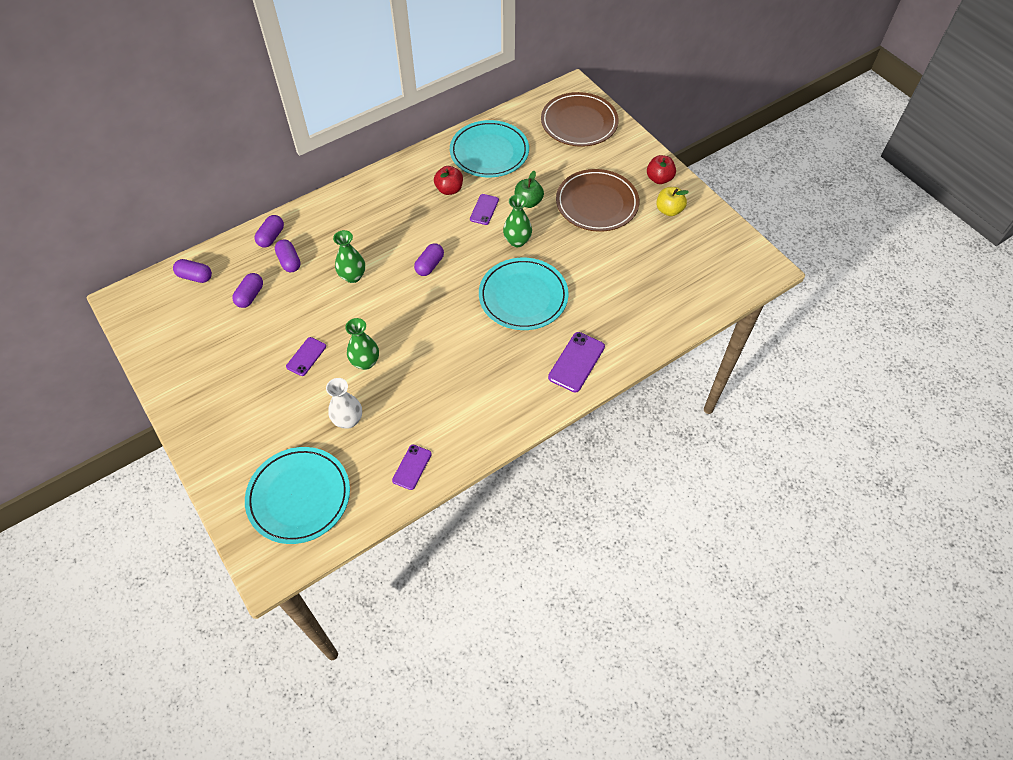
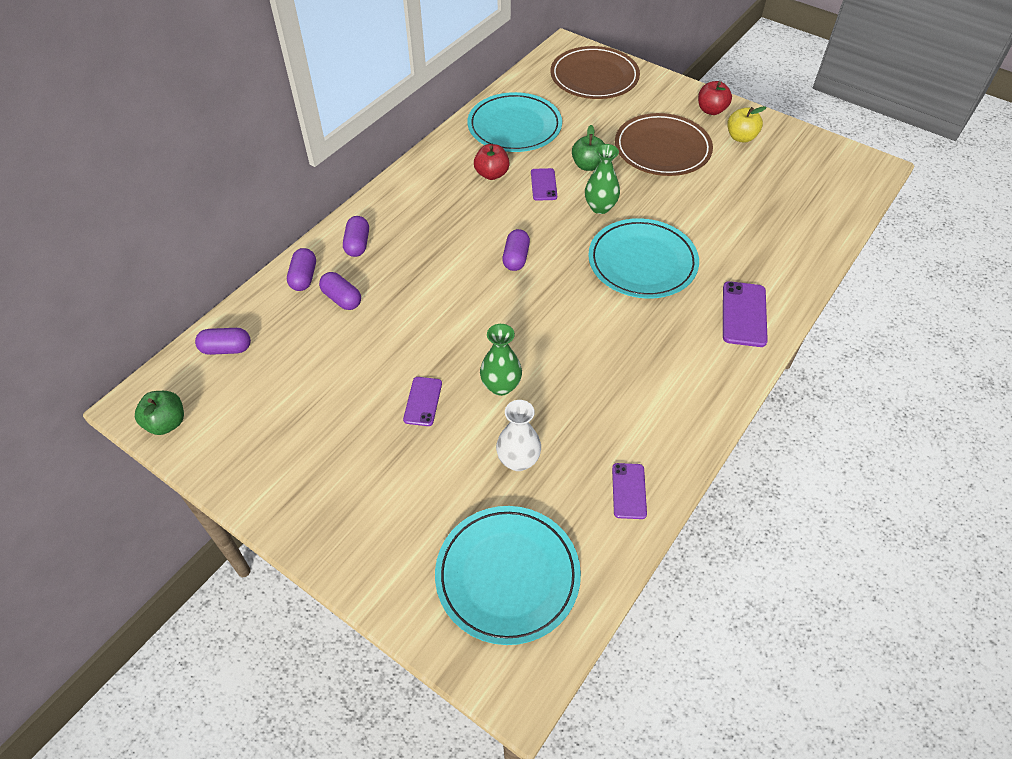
camera: 20 degrees left, 5 degrees down
(134, 319) = (166, 423): none -> green apple
(250, 296) = (312, 351): purple capsule -> purple capsule (357, 244)
(353, 276) = (430, 294): green vase -> none

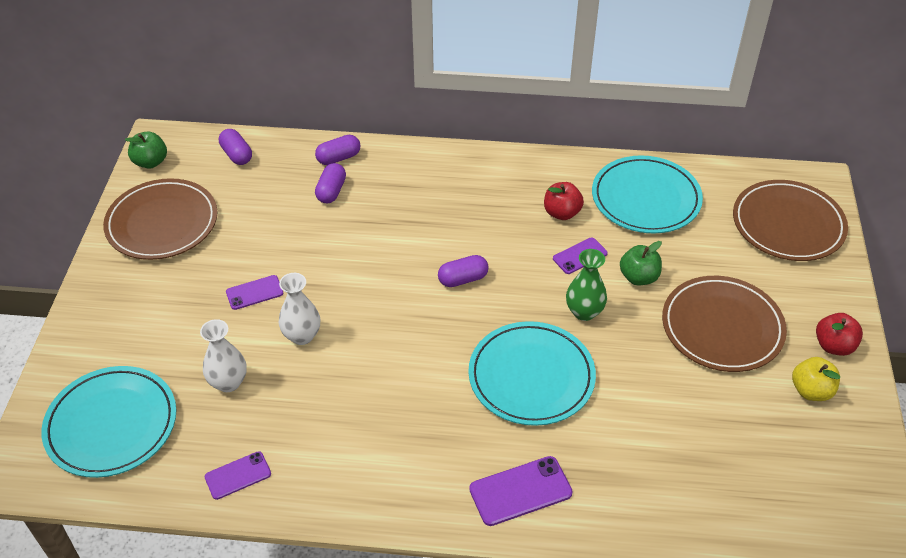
camera: 60 degrees right, 5 degrees down
(267, 443) = (162, 223): none -> brown plate
(357, 244) = (399, 170): purple capsule -> none
(501, 386) = (302, 336): green vase -> white vase

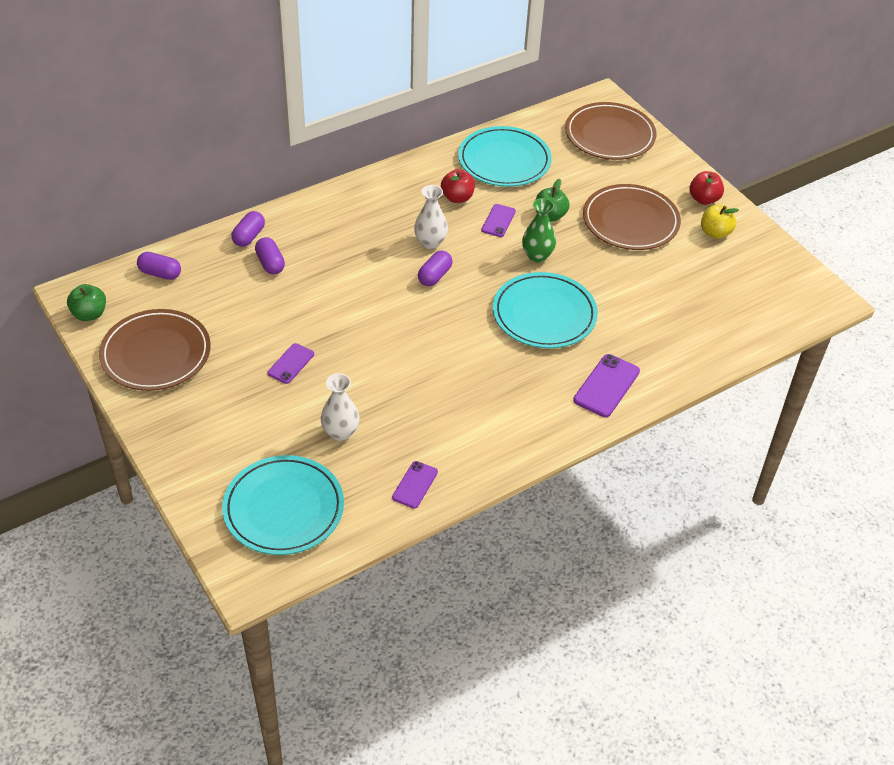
camera: 40 degrees left, 0 degrees up
(302, 336) = (360, 373): white vase -> white vase (430, 242)

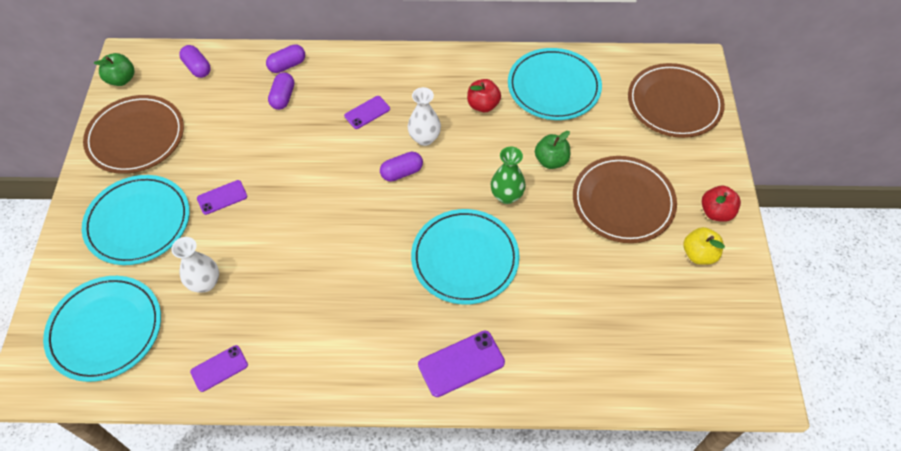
camera: 35 degrees right, 10 degrees up
(229, 417) = (138, 222): none -> turquoise plate
(498, 221) = (500, 144): purple phone -> purple phone (367, 112)

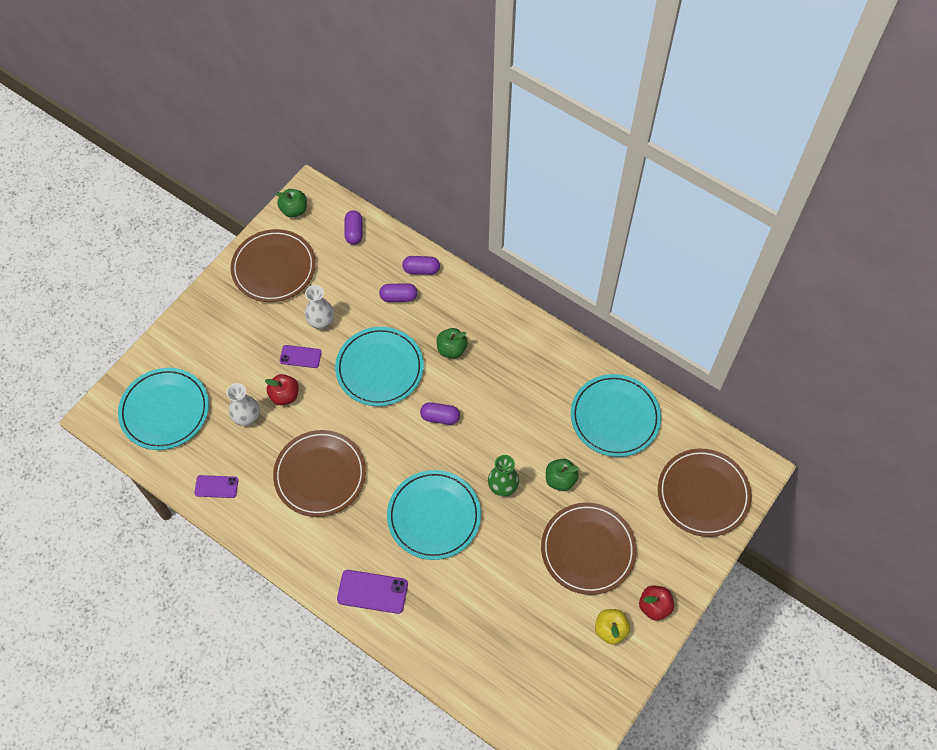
camera: 35 degrees right, 5 degrees up
(138, 222) = (233, 341): turquoise plate -> turquoise plate (379, 368)
(283, 97) = (398, 297): purple capsule -> purple capsule turned 45 degrees clockwise
(324, 290) = (320, 475): none -> brown plate
(367, 112) = (451, 349): purple phone -> green apple
(424, 138) = (478, 399): white vase -> white vase (321, 322)
(483, 105) = (545, 398): red apple -> red apple (284, 395)

